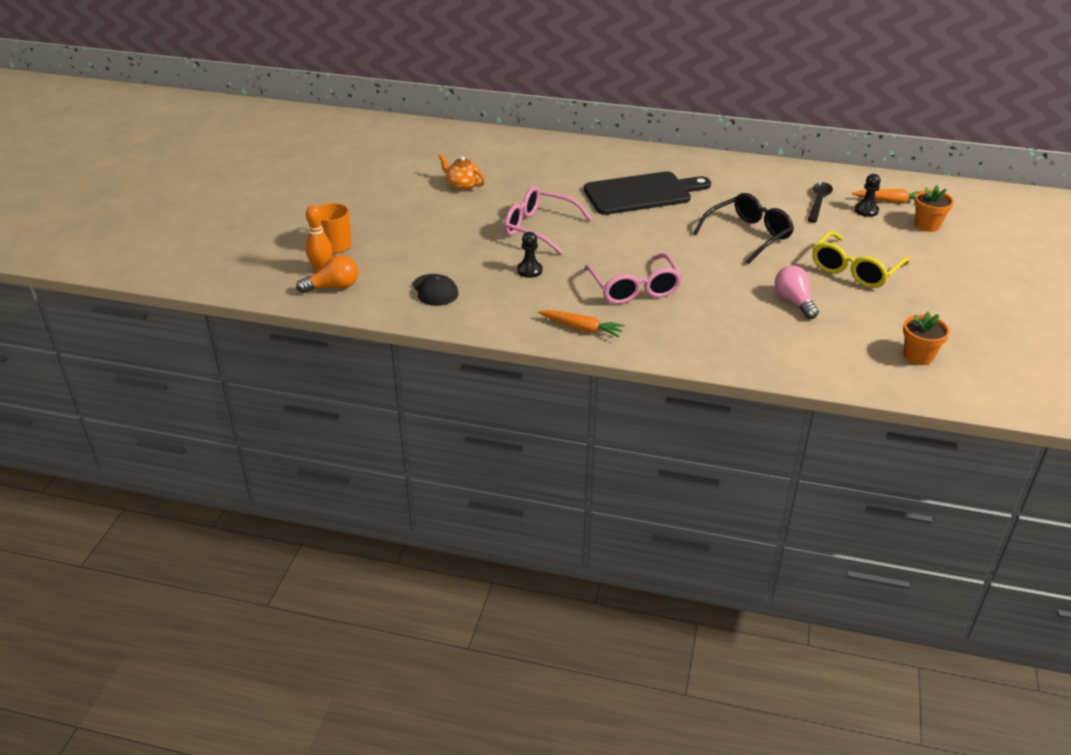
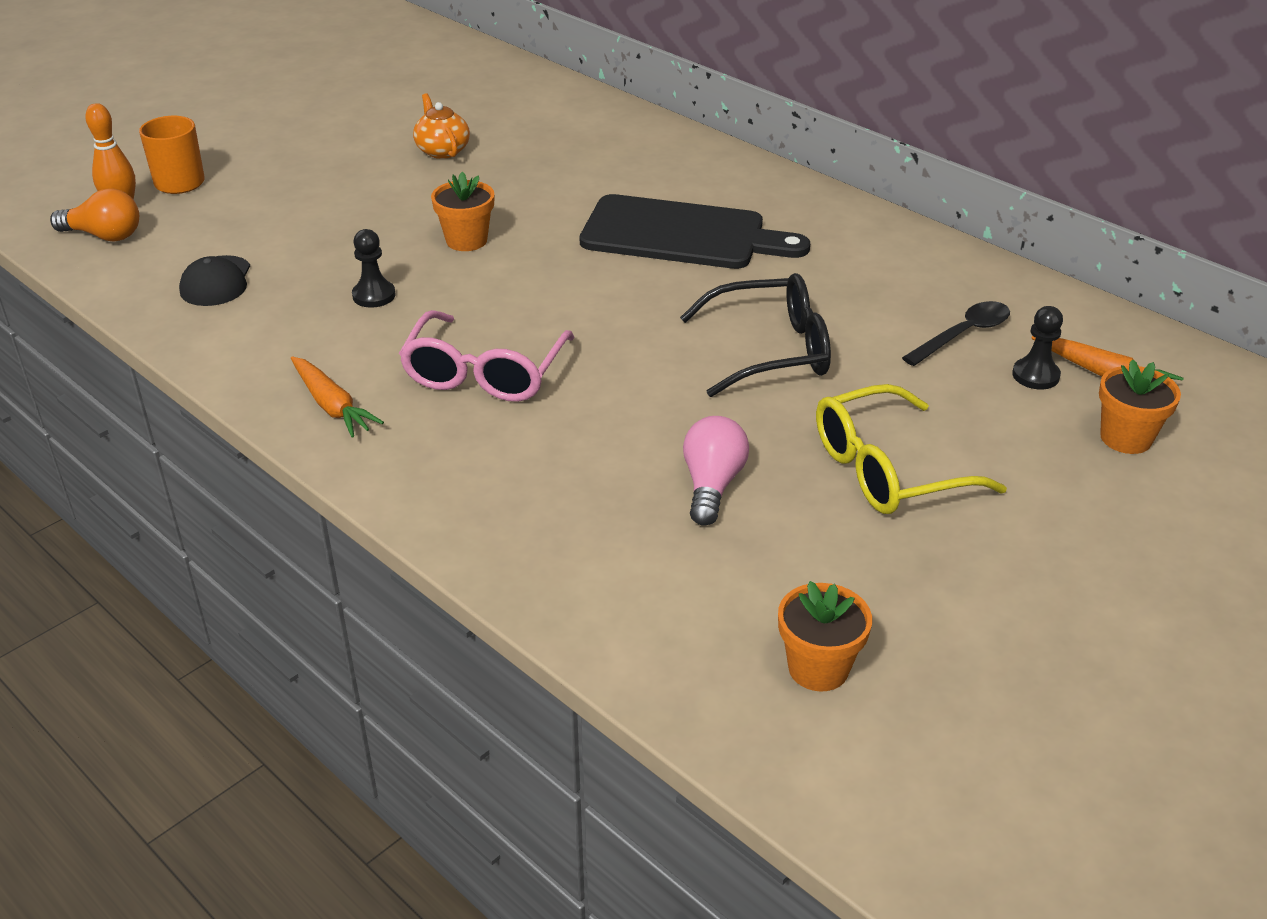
camera: 30 degrees right, 0 degrees up
(539, 228) = (466, 240): pink glasses -> orange flower pot

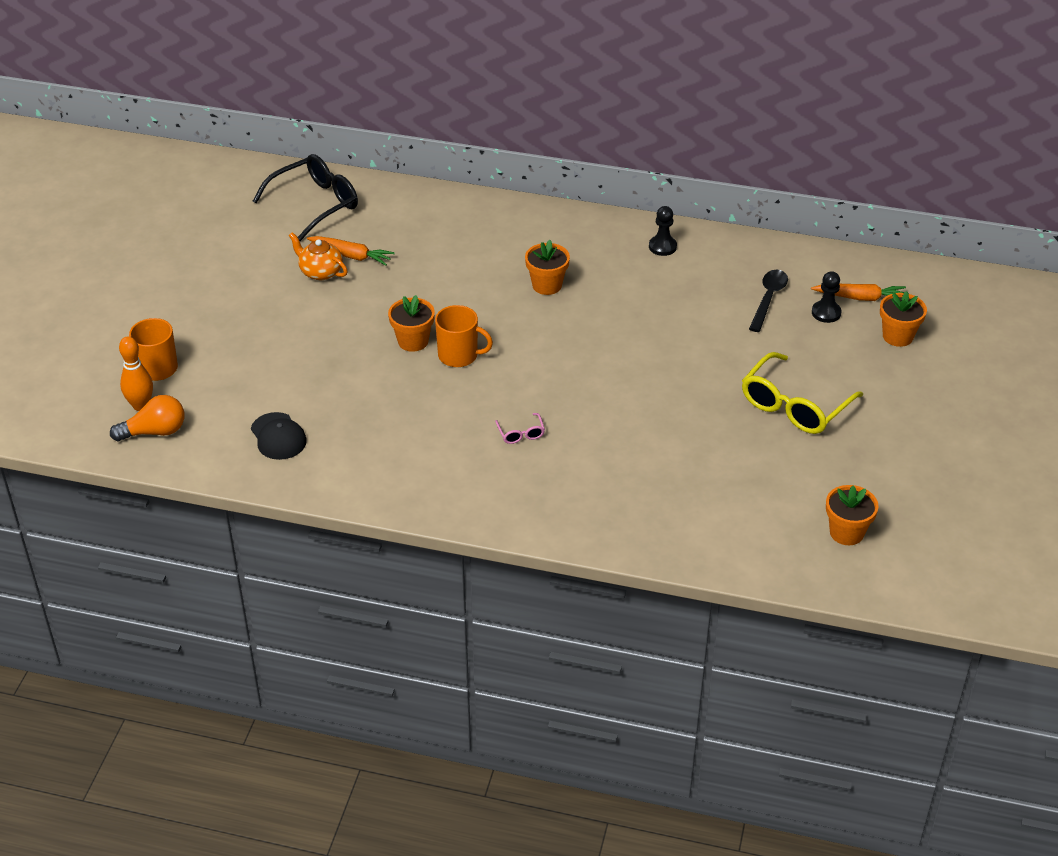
camera: 30 degrees left, 5 degrees up
(332, 406) = (451, 493): orange carrot -> orange carrot (351, 255)
(374, 295) = (395, 406): black pawn -> black pawn (662, 247)
(485, 373) = (521, 433): pink glasses -> pink glasses, size x0.43
(502, 270) = (459, 355): none -> orange mug
(682, 235) = (547, 285): black cutting board -> orange flower pot
(712, 485) = (712, 453): pink light bulb -> none
(769, 351) = (671, 352): black glasses -> black glasses (315, 204)

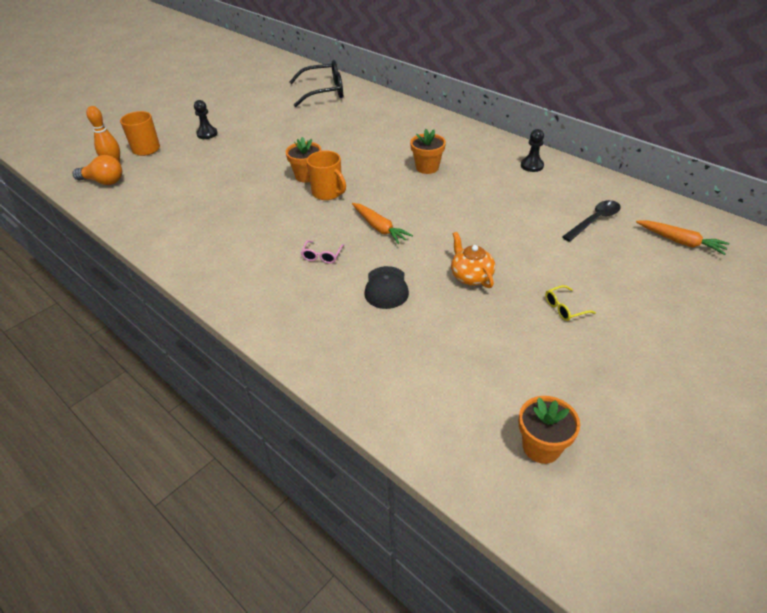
camera: 30 degrees right, 0 degrees up
(278, 436) = (166, 206): black cap -> black cap (386, 288)
(320, 272) = (290, 124): orange teapot -> orange teapot (471, 276)
(351, 255) = (317, 121): orange carrot -> orange carrot (379, 228)
(795, 405) = (565, 308): yellow glasses -> yellow glasses, size x0.43
(826, 313) = (640, 244): black pawn -> black pawn (207, 134)
(897, 336) = (701, 282): orange flower pot -> none

